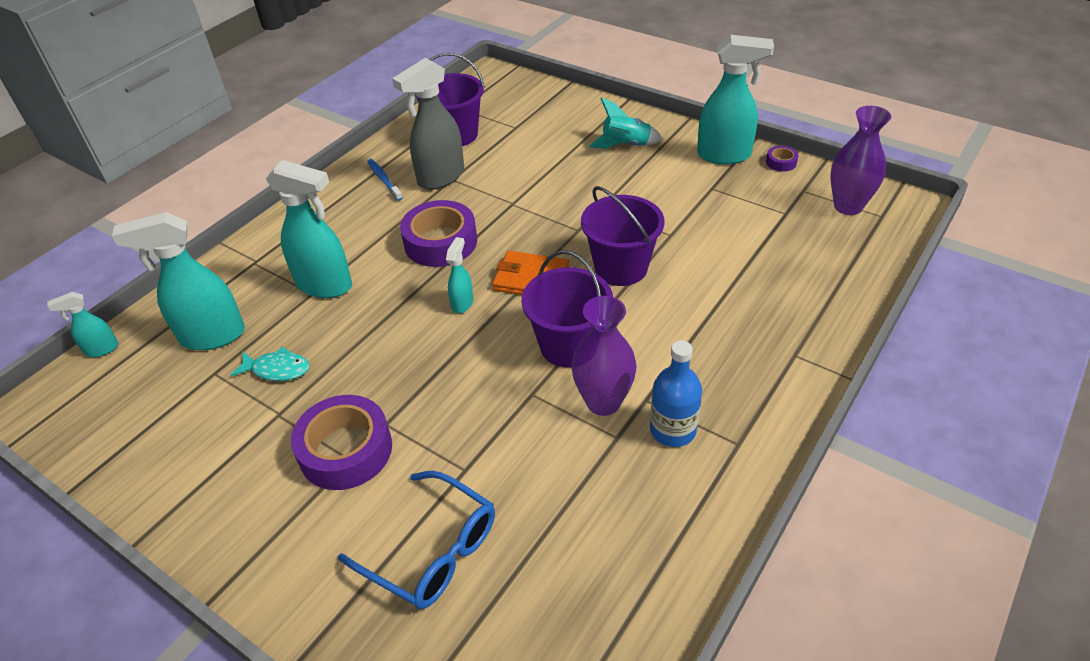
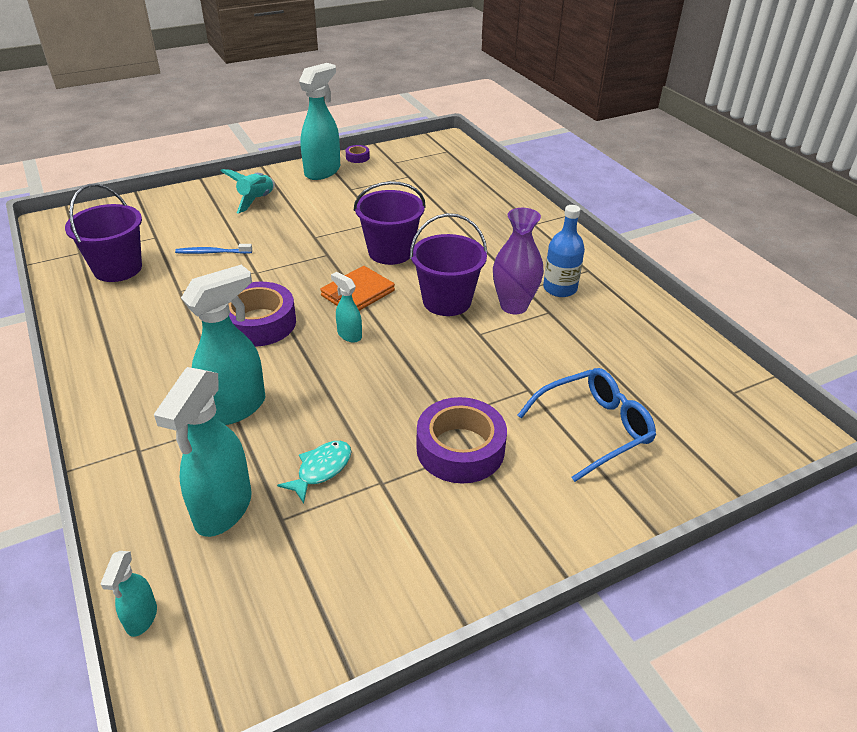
camera: 65 degrees left, 5 degrees down
(384, 180) = (123, 328): blue toothbrush -> blue toothbrush (212, 252)
(440, 178) = (169, 296): grey spray bottle -> none
(848, 206) = (426, 156): purple vase -> none

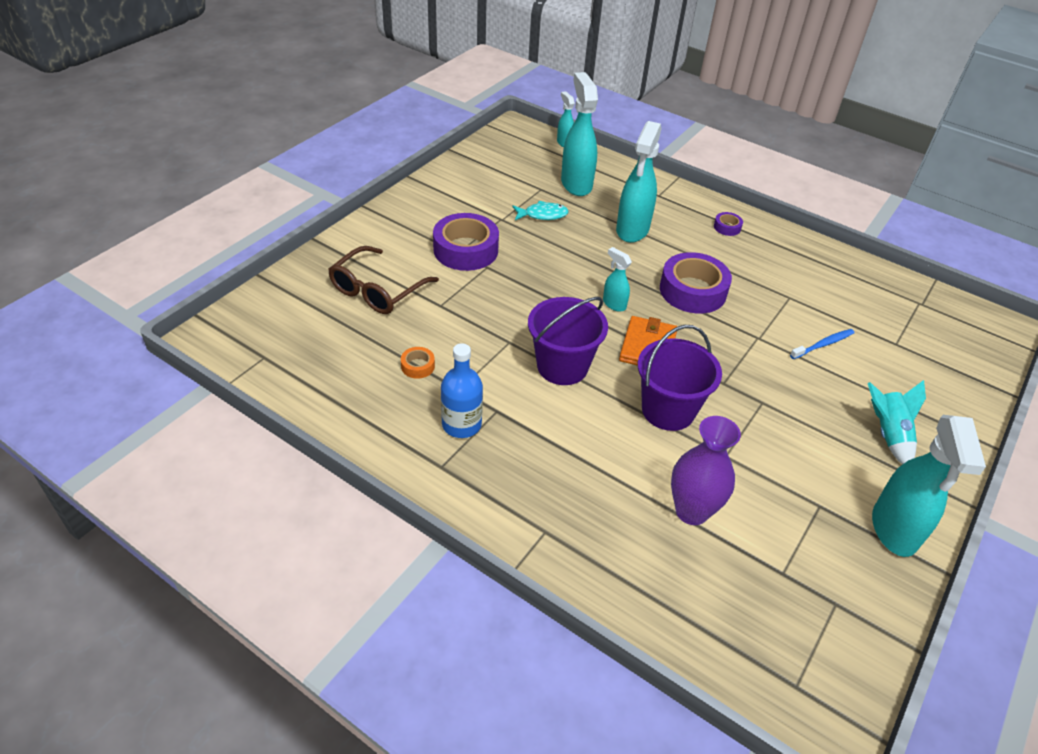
camera: 150 degrees right, 5 degrees up
(118, 268) = (867, 299): purple bucket -> none
(321, 469) = (542, 215): turquoise fish -> turquoise fish turned 105 degrees counterclockwise
(349, 335) = (614, 304): turquoise spray bottle -> turquoise spray bottle turned 150 degrees counterclockwise
(357, 157) = (895, 591): purple tape -> purple tape (727, 227)
(514, 306) = (496, 383): purple vase -> purple vase (691, 511)
(578, 339) = (418, 366): none -> orange tape
(594, 428) = (377, 291): blue glasses -> brown glasses

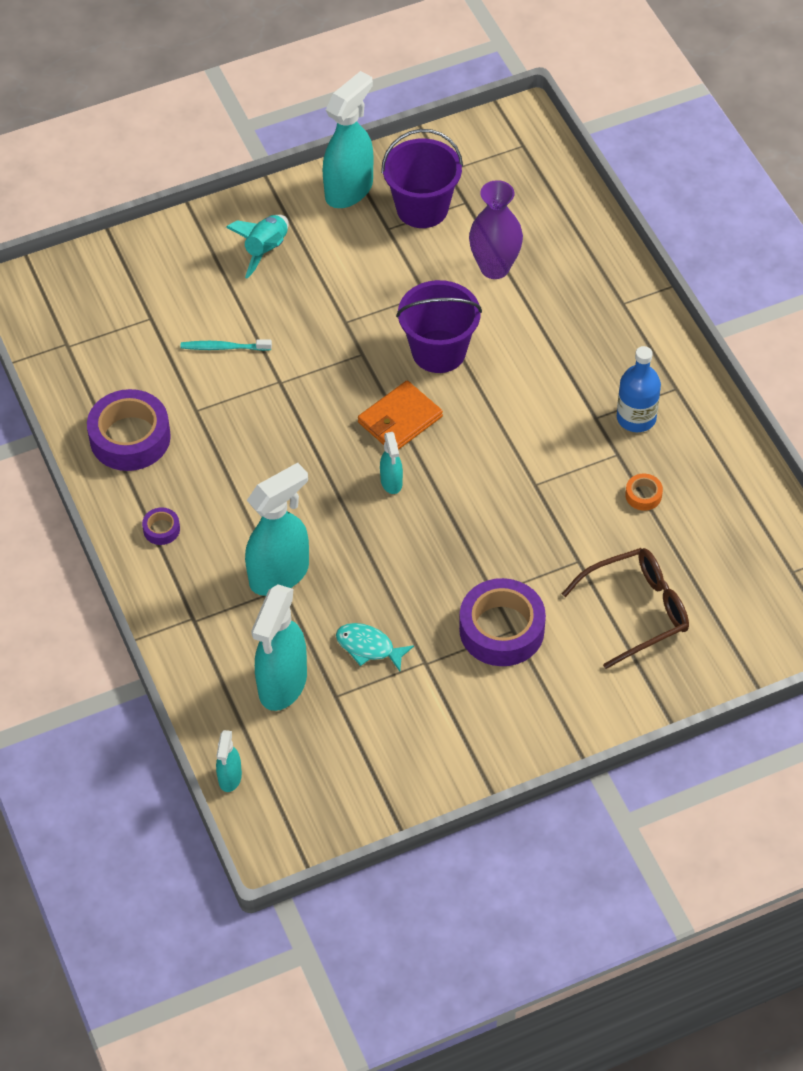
camera: 145 degrees left, 10 degrees up
(562, 366) = (502, 435): purple bucket -> purple bucket (422, 208)
(692, 291) = (291, 462): purple tape -> purple tape (130, 438)
(823, 344) = (224, 347): blue toothbrush -> turquoise toothbrush

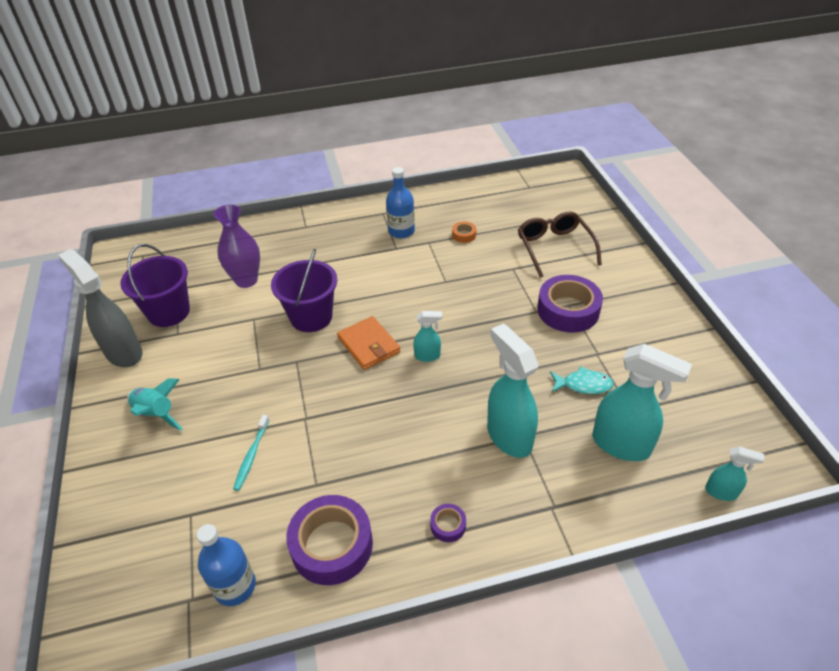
camera: 80 degrees left, 10 degrees down
(82, 373) = (235, 586): none -> blue bottle
(349, 190) = (123, 352): turquoise spray bottle -> grey spray bottle
(369, 647) = (583, 385): turquoise fish -> turquoise fish turned 120 degrees counterclockwise

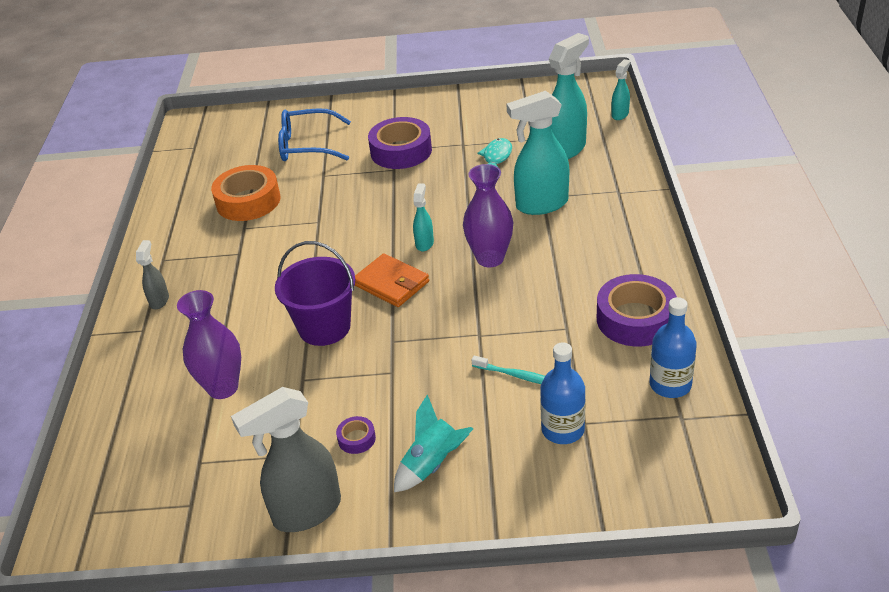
camera: 75 degrees left, 5 degrees down
(169, 312) = (246, 467): purple bucket -> none
(337, 225) = (159, 300): none -> grey spray bottle
(369, 345) = (391, 283): orange wallet -> orange wallet turned 60 degrees clockwise
(401, 231) = (210, 247): blue bottle -> blue bottle (562, 430)
(413, 408) = (490, 258): none -> purple vase
(448, 525) = (626, 248): purple tape -> purple tape (356, 439)
(464, 235) = (248, 201): orange tape -> orange tape, size x2.25
(554, 248) = (307, 145): brown glasses -> blue glasses

